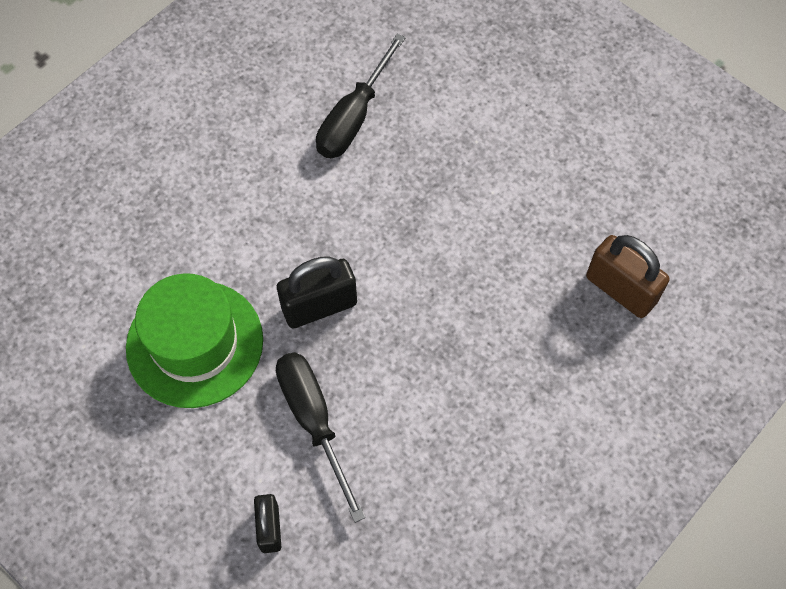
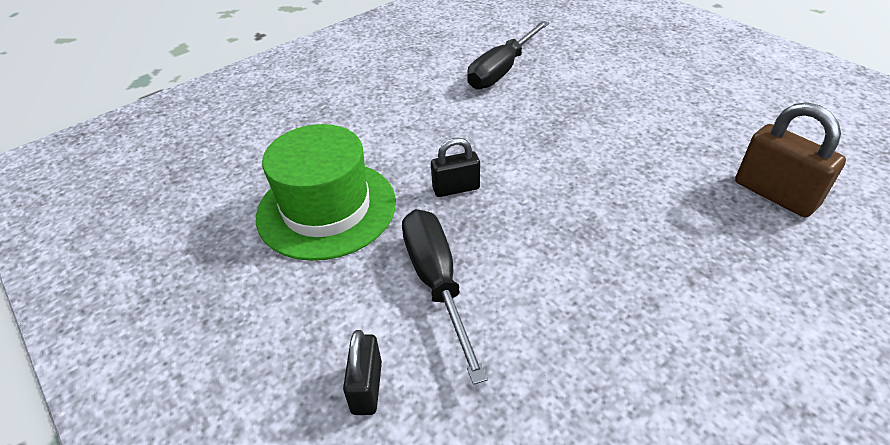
camera: 10 degrees right, 20 degrees down
(319, 306) = (456, 188): black padlock -> black padlock, size x0.62

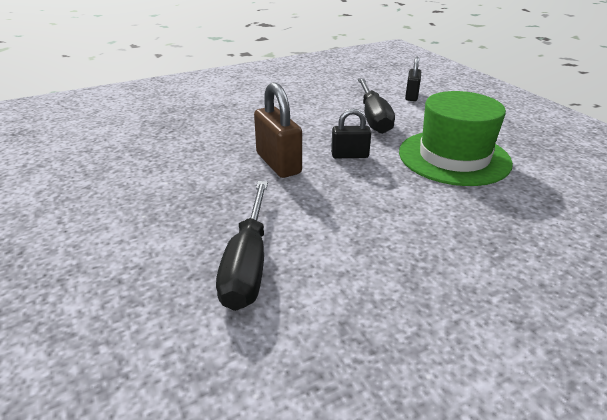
camera: 170 degrees left, 10 degrees down
(502, 70) = (248, 263): black screwdriver -> black screwdriver turned 135 degrees clockwise
(775, 194) = (135, 125): brown padlock -> brown padlock (278, 163)

